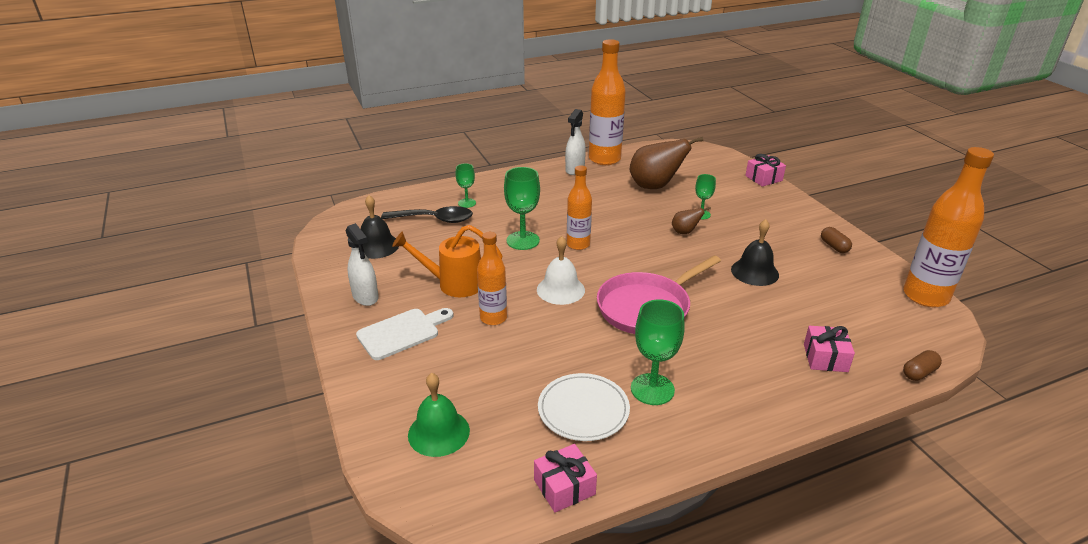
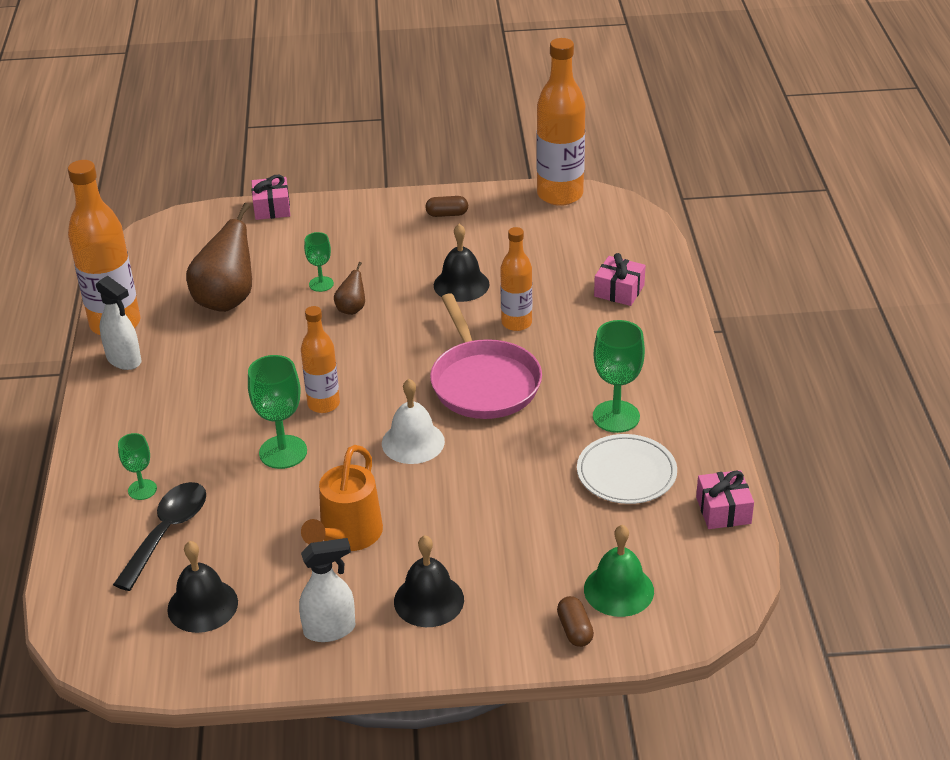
camera: 70 degrees left, 5 degrees up
(402, 333) = (429, 600): white cutting board -> black bell
(493, 318) = (440, 512): orange bottle -> orange bottle (516, 323)
(919, 373) = (661, 246): brown capsule -> brown capsule (574, 630)

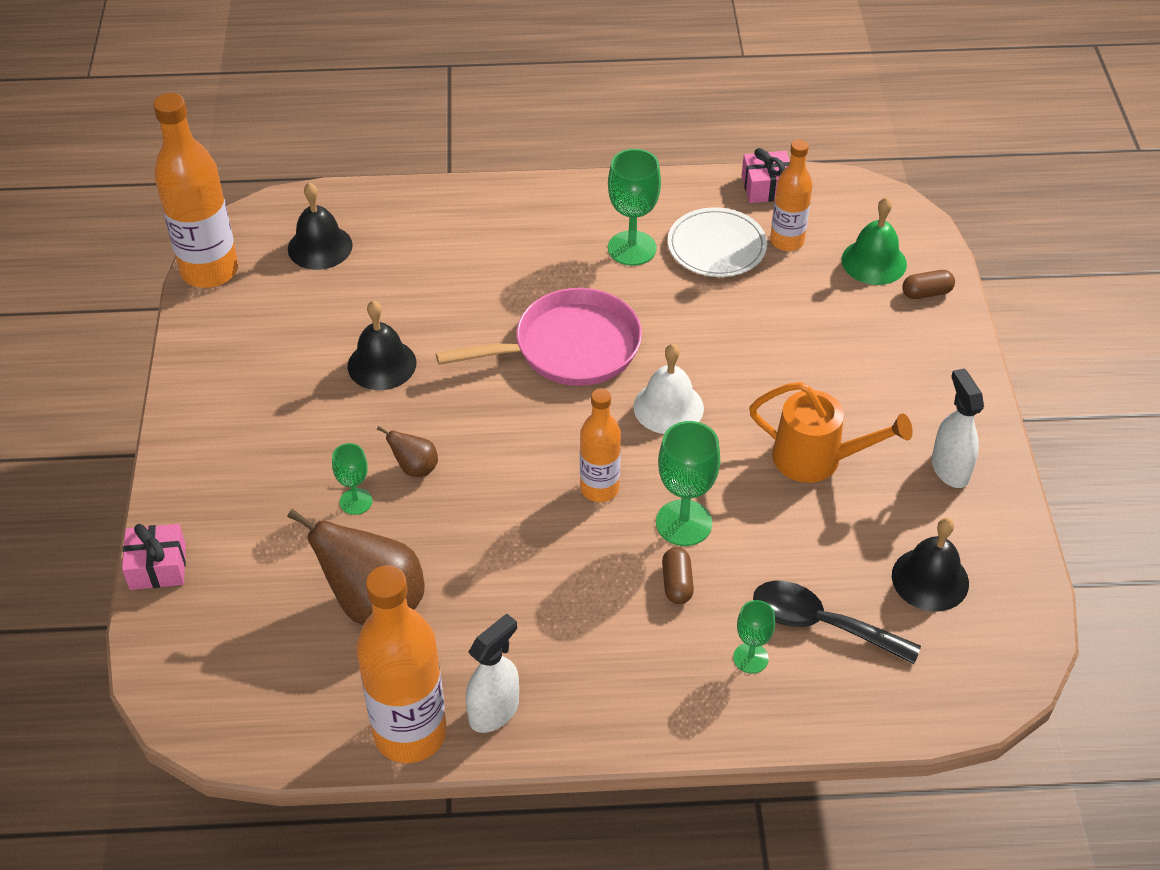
camera: 90 degrees left, 10 degrees up
(429, 600) = (901, 393): black bell -> black bell (320, 247)
(447, 214) = (225, 376): brown capsule -> brown capsule (677, 583)
(516, 323) = (465, 318): orange bottle -> orange bottle (787, 241)
(619, 291) = (417, 232): pink gift -> none

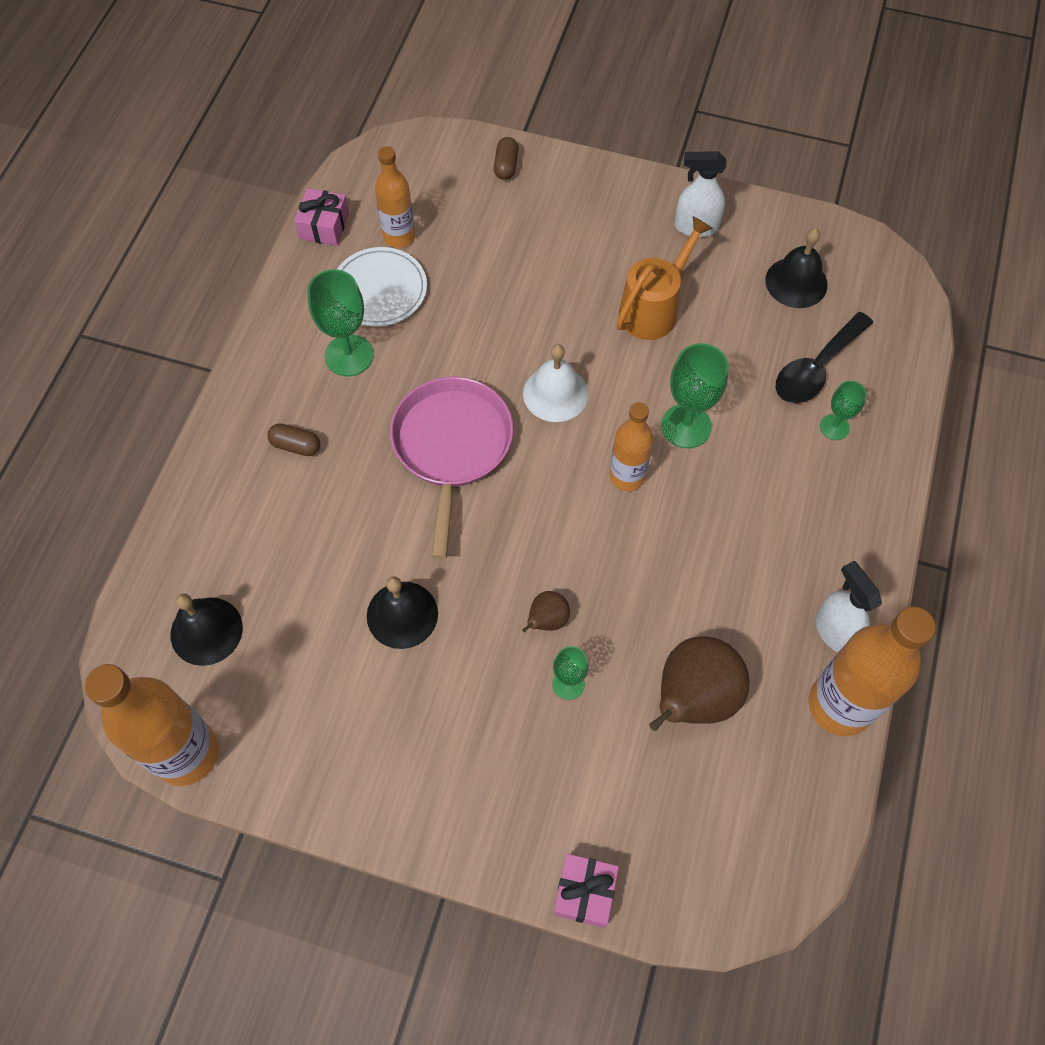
camera: 70 degrees left, 15 degrees up
(677, 583) = (746, 452): brown capsule -> brown capsule (296, 445)
(874, 262) = (454, 186): green bell -> none

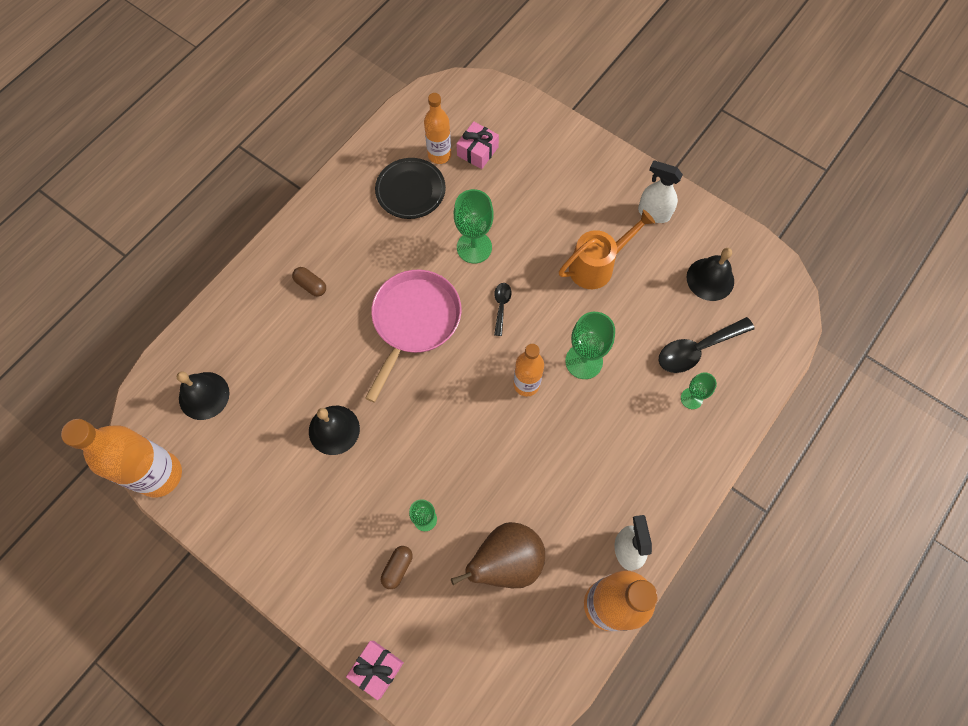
camera: 20 degrees right, 5 degrees up
(324, 226) = (391, 131): pink gift -> pink gift (477, 151)
(349, 355) = (371, 232): green goblet -> green goblet (474, 247)
(379, 290) = (410, 190): white plate -> black plate
(506, 166) = (535, 124): brown capsule -> brown capsule (397, 568)
(547, 620) = (429, 469): brown pear -> none
(555, 393) = (501, 306): white bell -> black spoon

